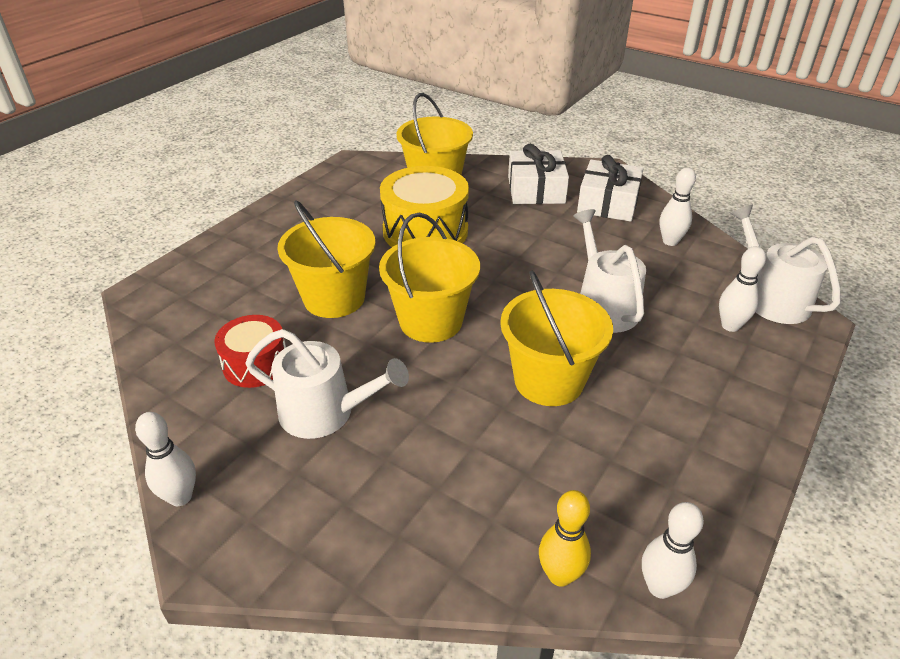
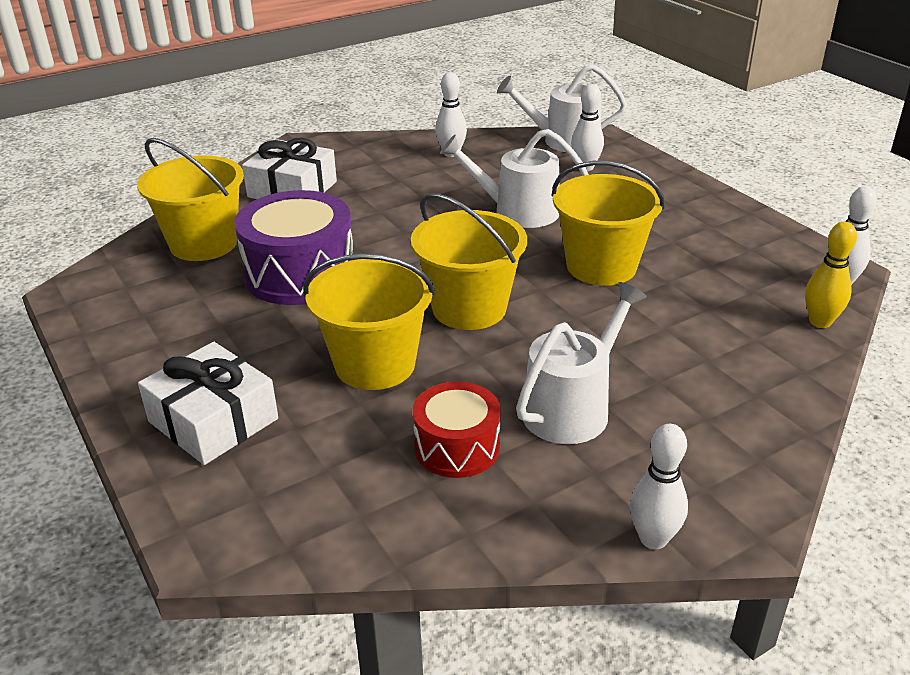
camera: 65 degrees left, 5 degrees down
(425, 231) = (300, 274): yellow drum -> purple drum
(608, 203) = (360, 161): white gift -> white gift (213, 420)

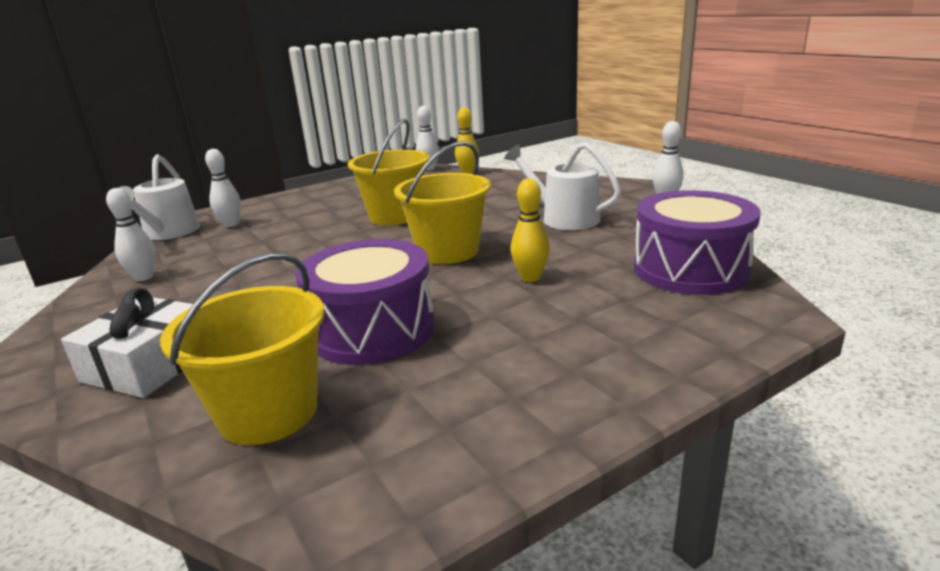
camera: 90 degrees left, 10 degrees down
(213, 420) = (633, 338): white gift -> none
(354, 498) = (690, 269): none -> purple drum
(375, 364) = (530, 278): yellow bucket -> yellow bowling pin
(457, 447) = (618, 244): red drum -> none
(518, 211) = (294, 243): white watering can -> none

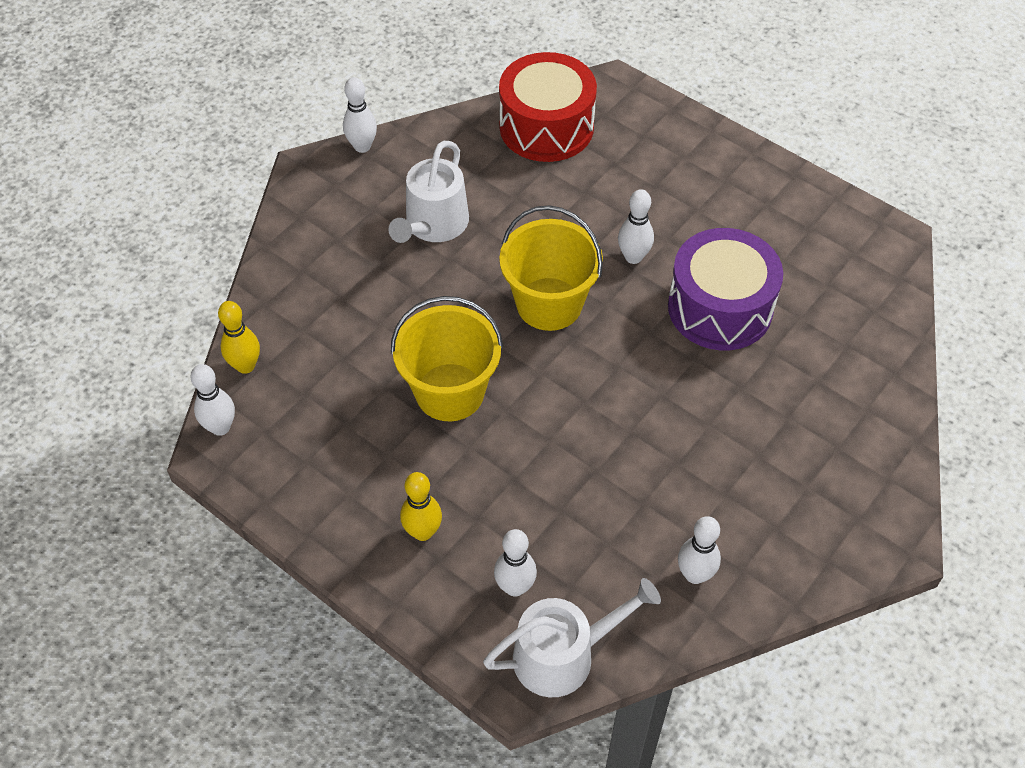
camera: 110 degrees left, 30 degrees up
(149, 364) = (828, 439): white gift -> none
(268, 412) = (841, 324): yellow bucket -> none
(476, 292) = (633, 257): none -> white bowling pin
(530, 278) = (593, 226): yellow bowling pin -> yellow bowling pin (423, 532)
(690, 269) = (546, 127): purple drum -> red drum

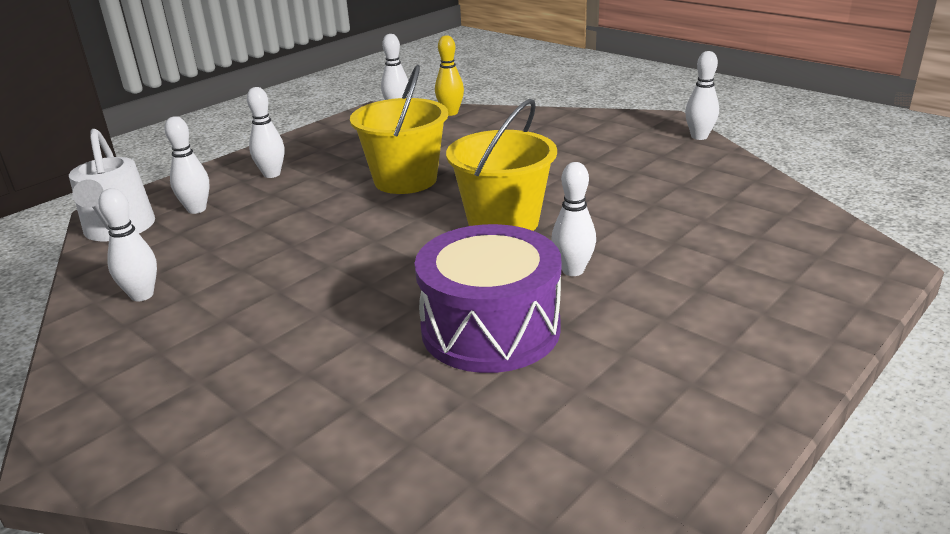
camera: 95 degrees right, 25 degrees down
(423, 532) = (272, 174): yellow bowling pin -> white bowling pin
(433, 225) = (605, 168): white watering can -> none
(546, 127) = (773, 219): red drum -> none

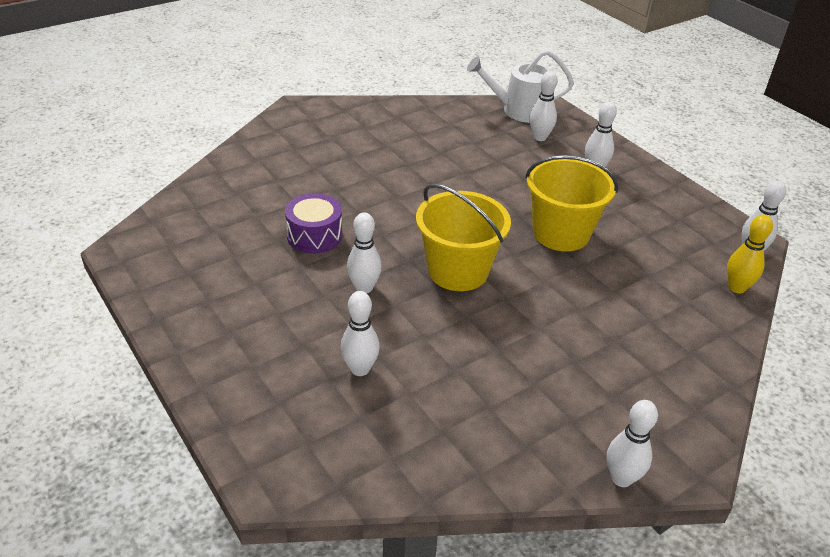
camera: 100 degrees right, 10 degrees up
(142, 295) = (427, 120): white bowling pin -> white bowling pin (360, 369)
(490, 329) = (314, 236): purple drum -> purple drum, size x0.60

